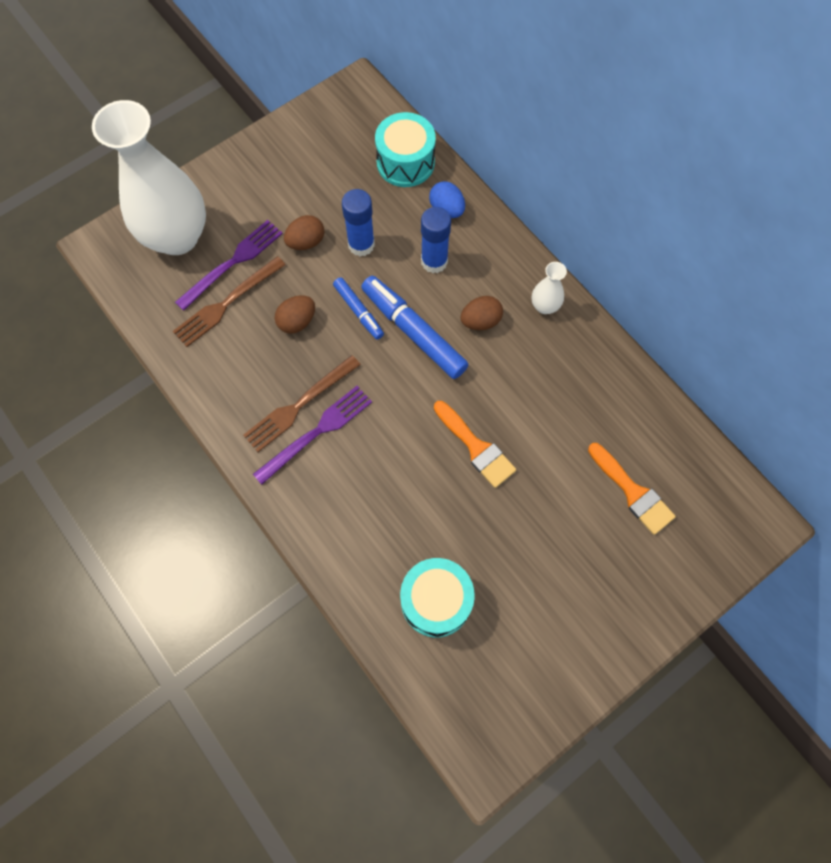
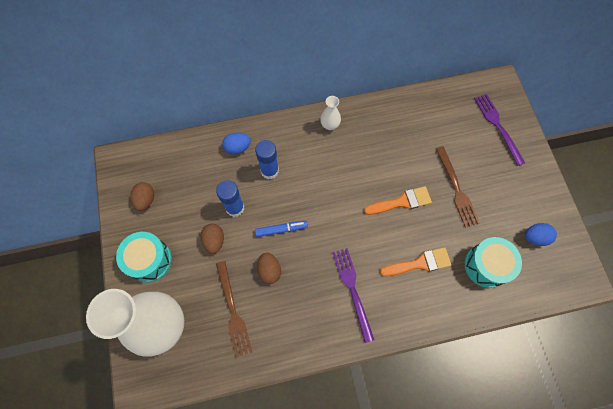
camera: 65 degrees left, 0 degrees up
(233, 262) = (204, 295): purple fork -> purple fork (497, 126)
(299, 405) = (329, 293): brown fork -> brown fork (456, 189)
(405, 162) = (190, 156): turquoise drum -> turquoise drum (149, 260)
(413, 332) = (311, 203): blue marker -> none
(480, 321) = (322, 163): brown egg -> brown egg (146, 200)
(516, 661) = (534, 237): none -> blue egg
(633, 492) = (460, 134): orange brush -> orange brush (419, 263)

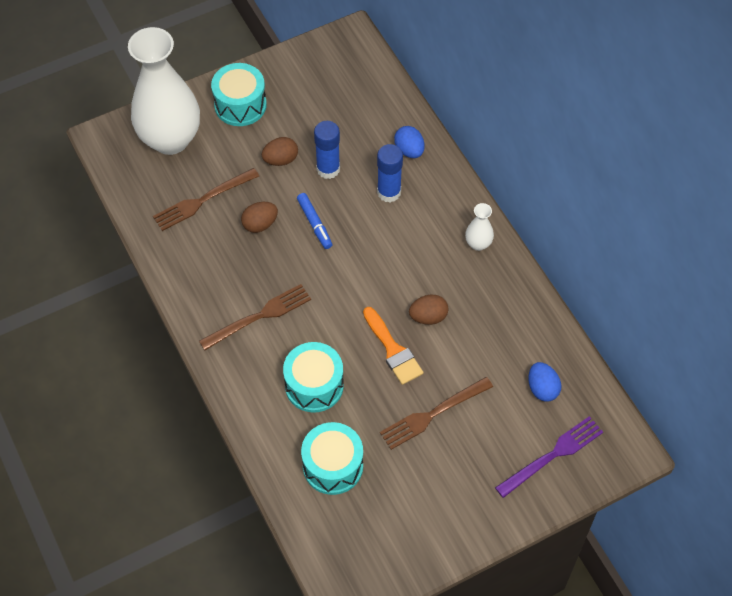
camera: 75 degrees right, 10 degrees down
(146, 200) = (311, 79): brown egg -> brown egg (428, 317)
(352, 290) = (259, 316): purple fork -> brown fork
(419, 263) = (314, 385): orange brush -> turquoise drum
(534, 237) = (391, 523): blue egg -> blue egg (542, 388)

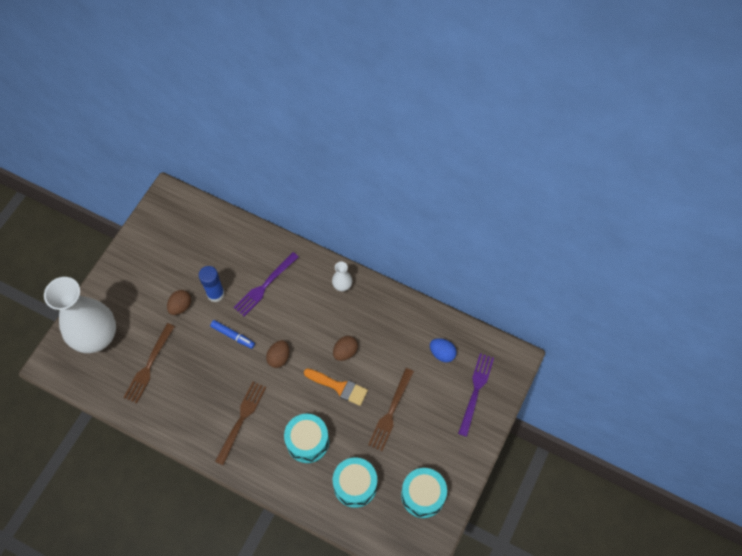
camera: 35 degrees left, 5 degrees up
(240, 105) = (127, 285): turquoise drum -> turquoise drum (423, 495)
(260, 224) = (198, 358): brown egg -> brown egg (279, 357)
(389, 192) = (265, 286): blue glue stick -> purple fork
(409, 150) = (258, 250): blue egg -> none

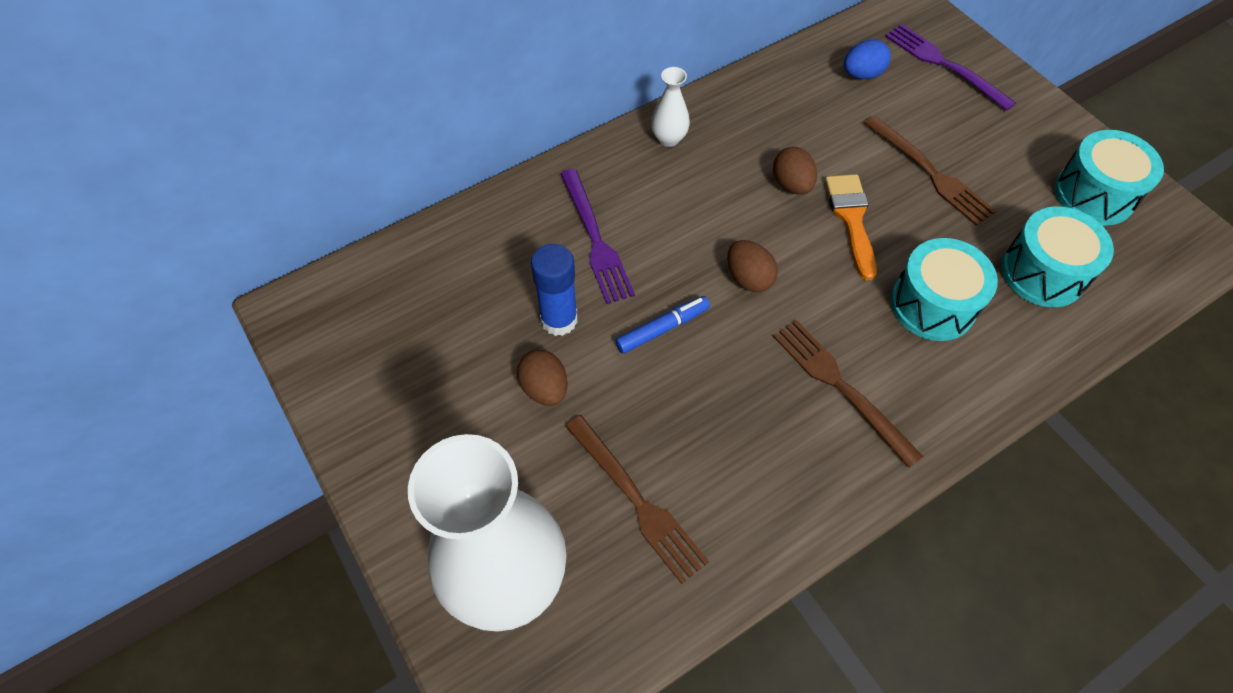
camera: 60 degrees left, 5 degrees down
(339, 387) = (851, 219): orange brush -> orange brush turned 60 degrees counterclockwise

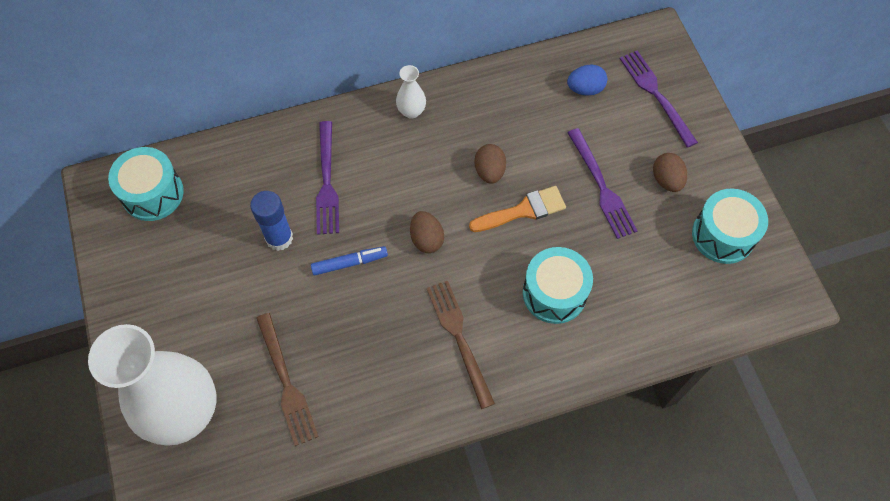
camera: 15 degrees right, 5 degrees up
(544, 388) = (252, 287): brown egg -> brown egg (666, 180)
(851, 219) = (523, 210): orange brush -> orange brush turned 60 degrees clockwise
(930, 173) = (601, 187): brown fork -> purple fork
(1043, 272) = (650, 289): turquoise drum -> turquoise drum (153, 193)

